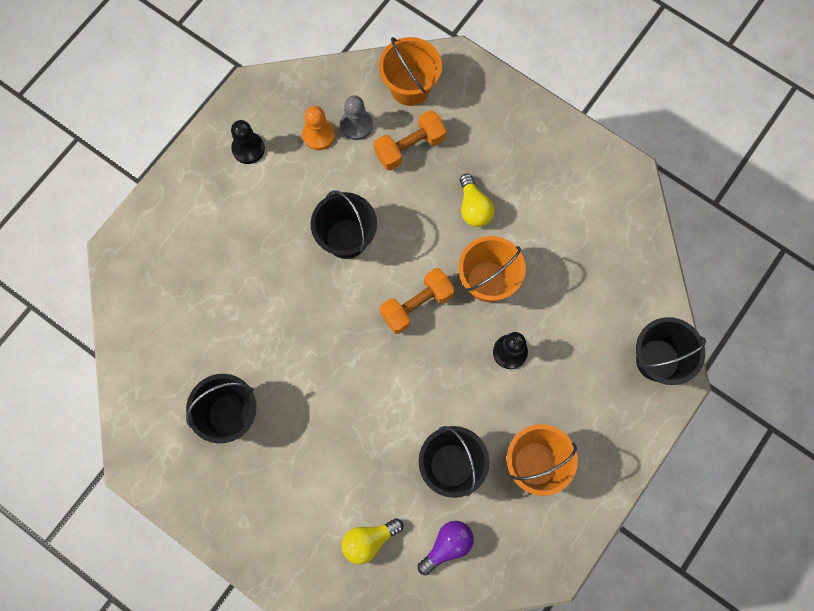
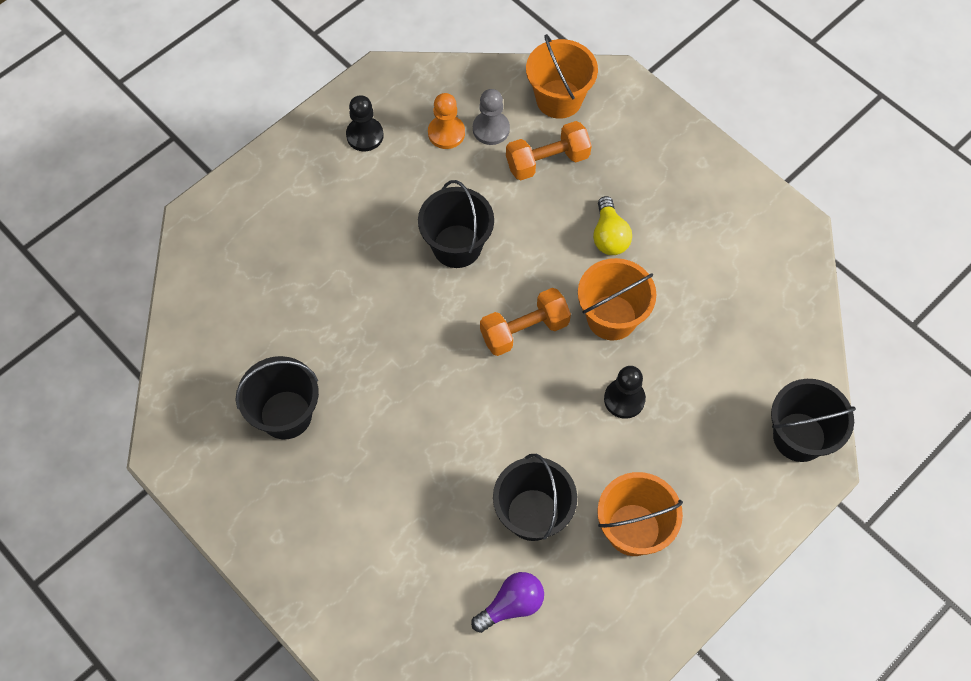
camera: 10 degrees right, 10 degrees down
(369, 540) = (419, 583): yellow light bulb -> none

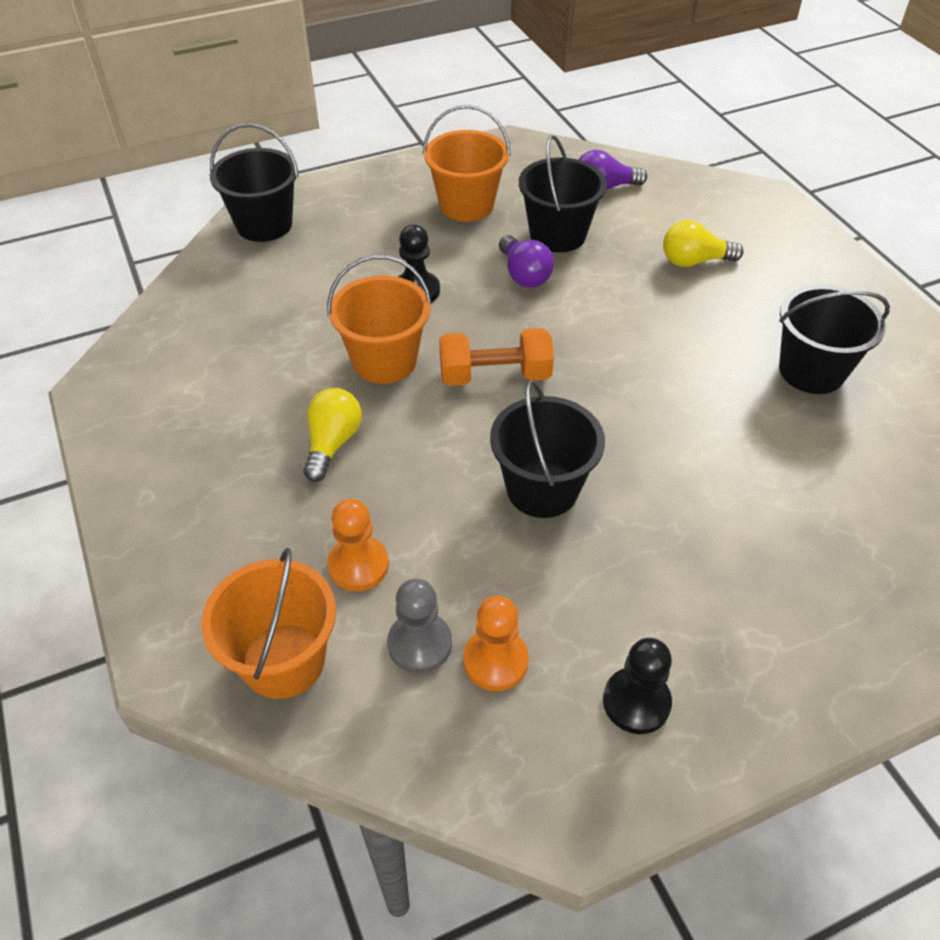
camera: 160 degrees left, 15 degrees down
(400, 519) = (694, 261): none -> yellow light bulb
(543, 449) = (524, 275): none -> purple light bulb
(547, 161) = (358, 565): orange dumbbell -> orange pawn

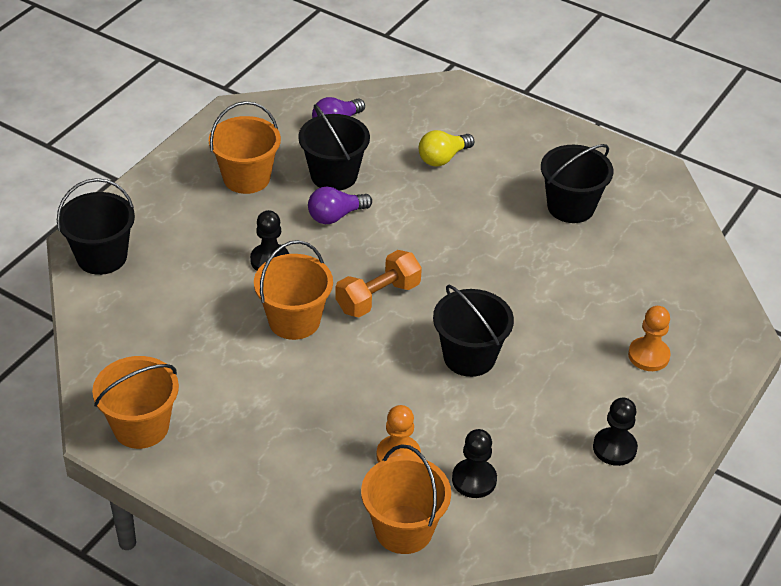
camera: 35 degrees left, 5 degrees down
(137, 398) = (141, 427): none -> orange bucket
(332, 443) = (311, 391): yellow light bulb -> none
(419, 644) = (474, 480): grey pawn -> black pawn
(495, 661) = (524, 466): orange pawn -> orange pawn (648, 355)
(524, 275) = (336, 216): purple light bulb -> purple light bulb turned 120 degrees clockwise

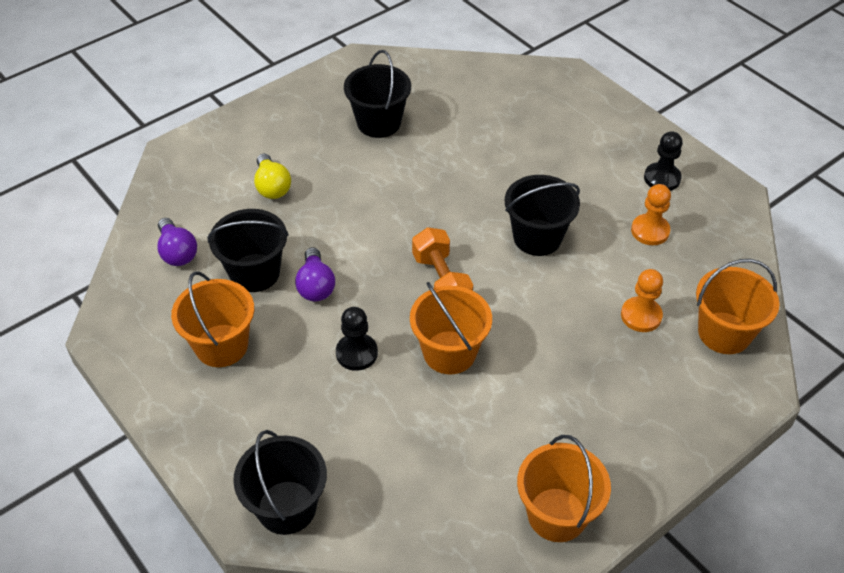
camera: 70 degrees left, 5 degrees up
(474, 480) = (678, 272): black pawn -> none
(648, 355) = (569, 130): orange pawn -> orange pawn (650, 231)

